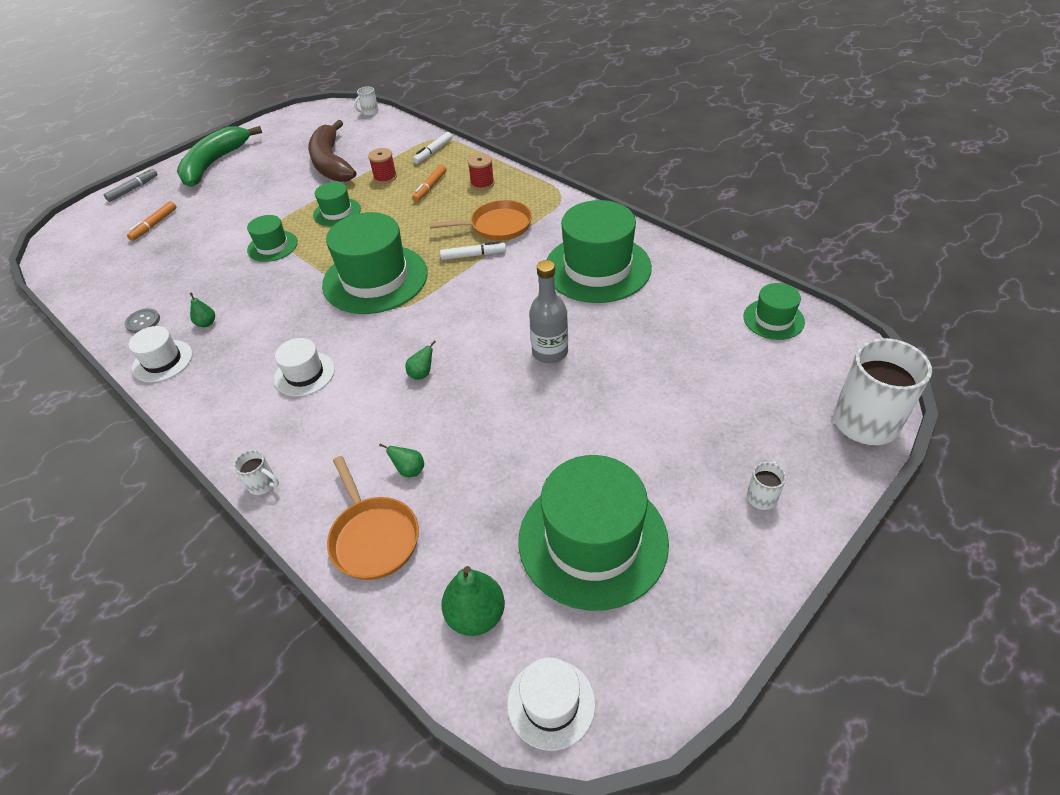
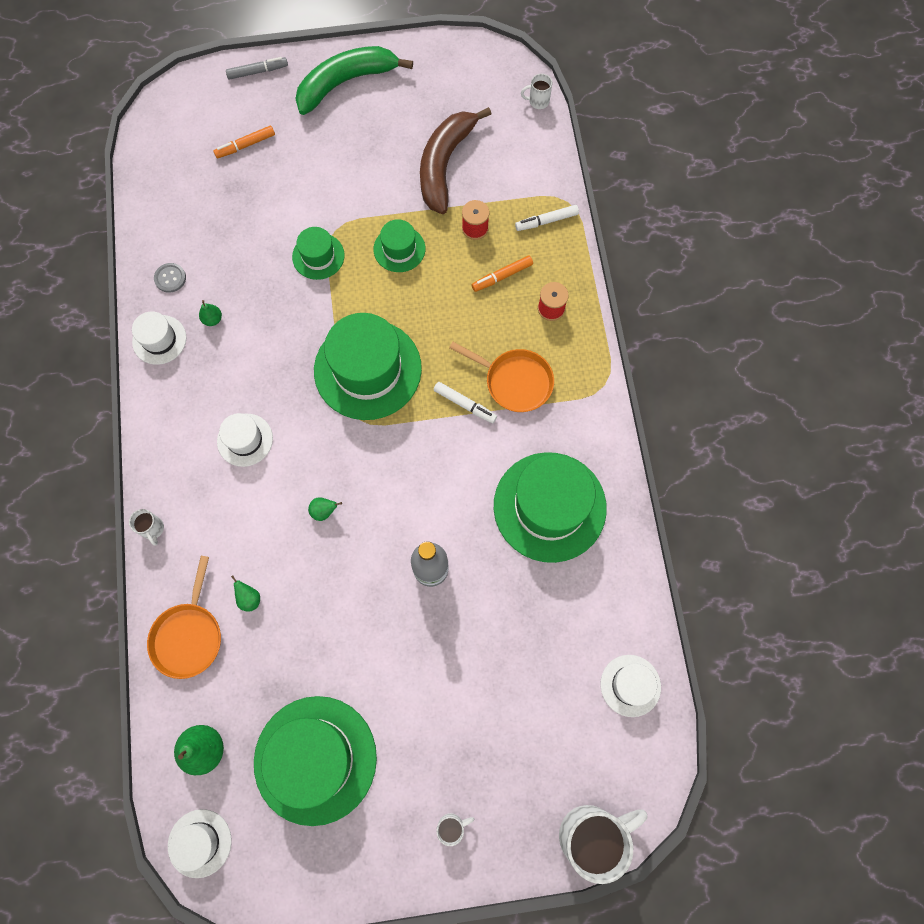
camera: 35 degrees right, 25 degrees up
(773, 319) = (630, 685): green hat -> white hat

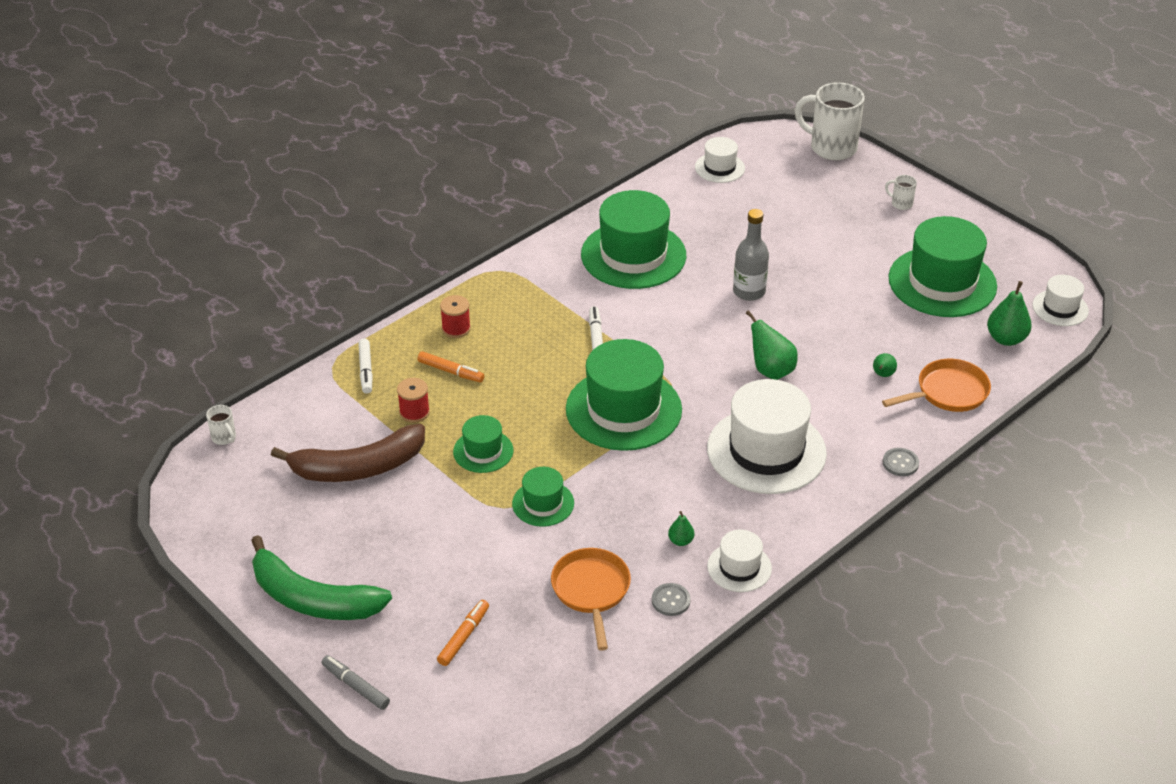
camera: 125 degrees left, 30 degrees down
(153, 529) = (900, 463): white mug -> grey button
(245, 145) = (464, 636): orange marker -> orange marker turned 90 degrees counterclockwise
(245, 440) = (766, 451): white hat -> white hat, size x1.98
(324, 511) = (771, 370): green pear -> green pear, size x1.85
(514, 381) = (546, 319): orange pan -> orange pan (591, 591)
(546, 221) = (366, 370): white marker -> white marker turned 45 degrees clockwise

